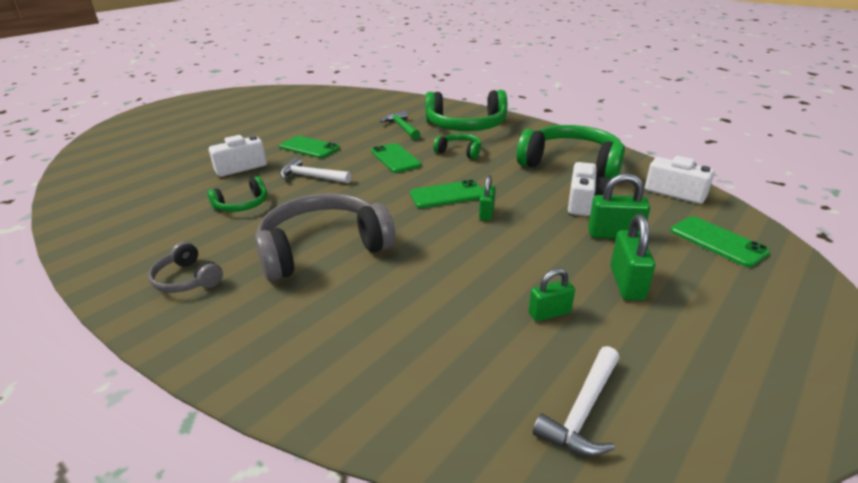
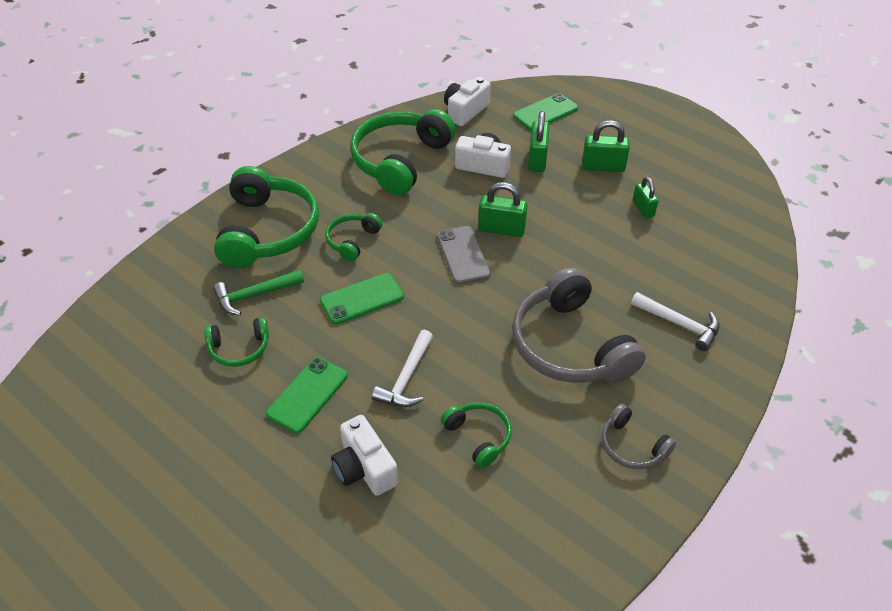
camera: 90 degrees left, 15 degrees up
(187, 279) = (632, 446): grey headphones -> grey headphones turned 90 degrees clockwise
(355, 127) = (239, 348): none -> green headphones
(447, 195) = (463, 255): green phone -> grey phone
(486, 213) = (501, 229): green padlock -> green padlock, size x1.51
(583, 410) = (727, 208): white hammer -> white hammer (679, 324)

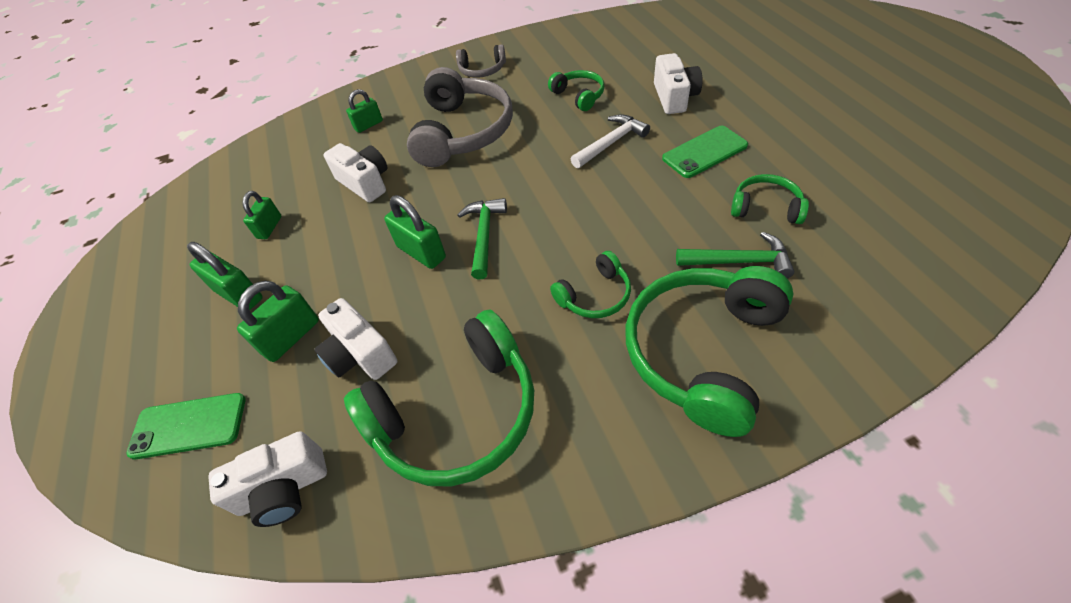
camera: 145 degrees left, 5 degrees up
(362, 299) = (617, 221): green phone -> none
(463, 255) = (484, 235): grey phone -> green hammer
(479, 436) = (579, 96): green headphones -> green headphones turned 150 degrees clockwise
(608, 266) = (365, 183): none -> white camera
(632, 446) = (482, 70): grey headphones -> grey headphones turned 105 degrees clockwise
(679, 324) = (368, 125): white hammer -> green padlock

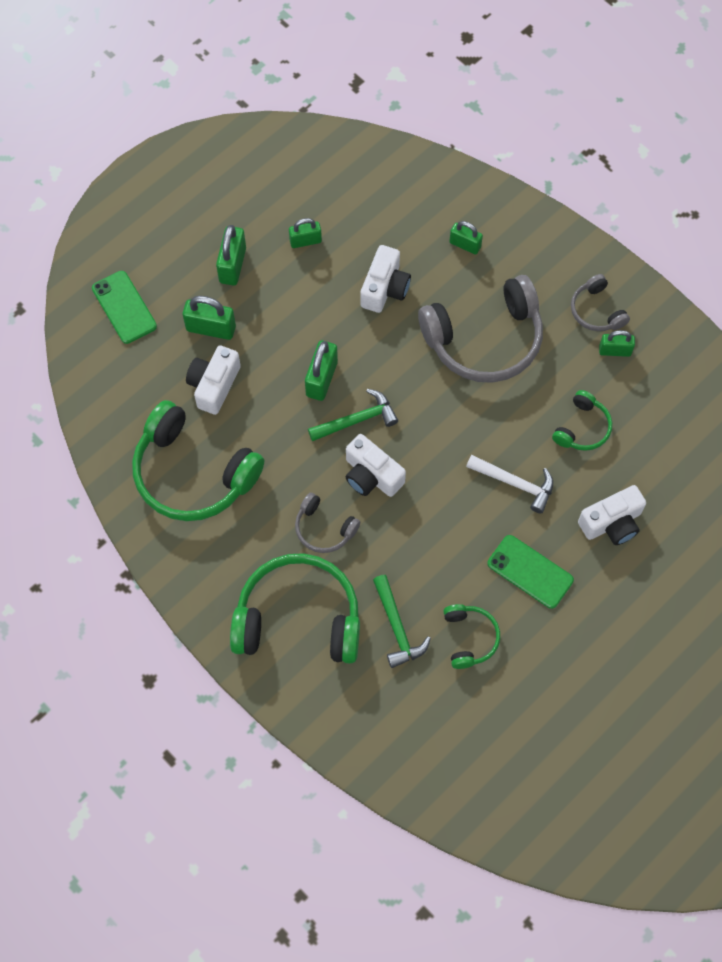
camera: 60 degrees right, 15 degrees up
(284, 489) = (107, 394): white camera -> white camera (371, 475)
(522, 68) = (614, 351): none -> green padlock
(595, 295) = (324, 528): green headphones -> grey headphones

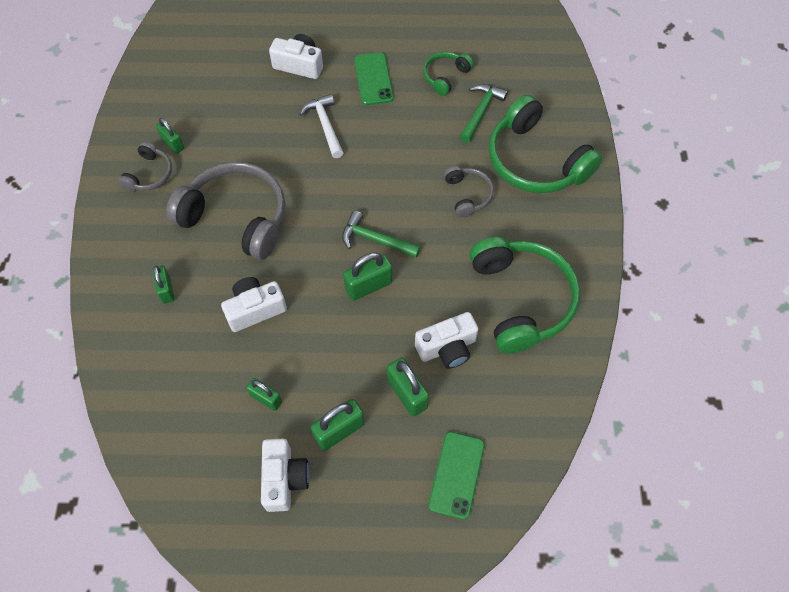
camera: 135 degrees left, 5 degrees down
(371, 475) = (404, 200): white camera -> white camera (284, 479)
(582, 428) = (249, 121): green headphones -> none

